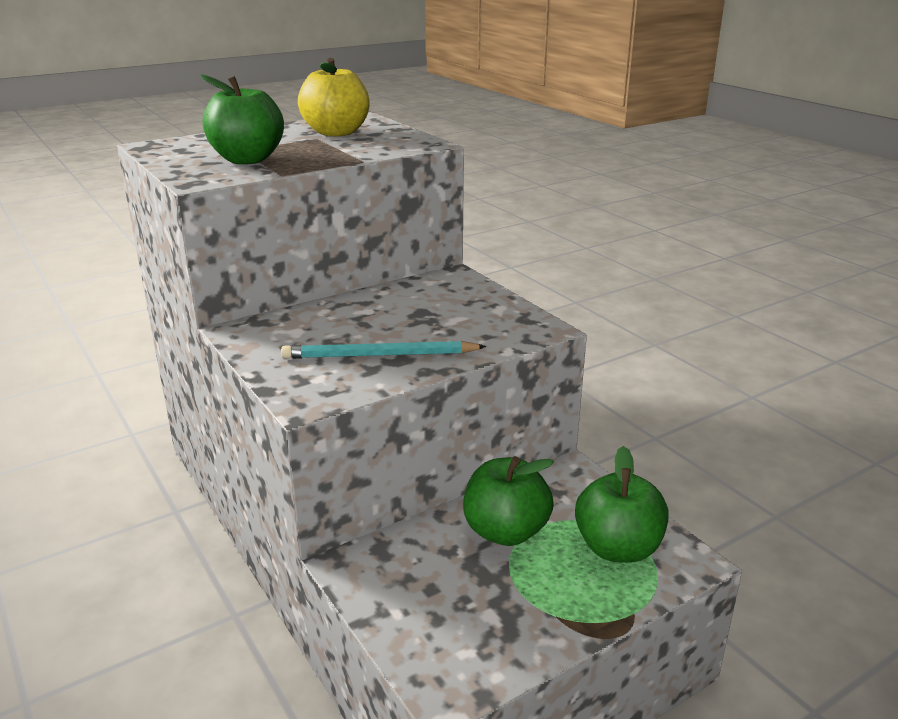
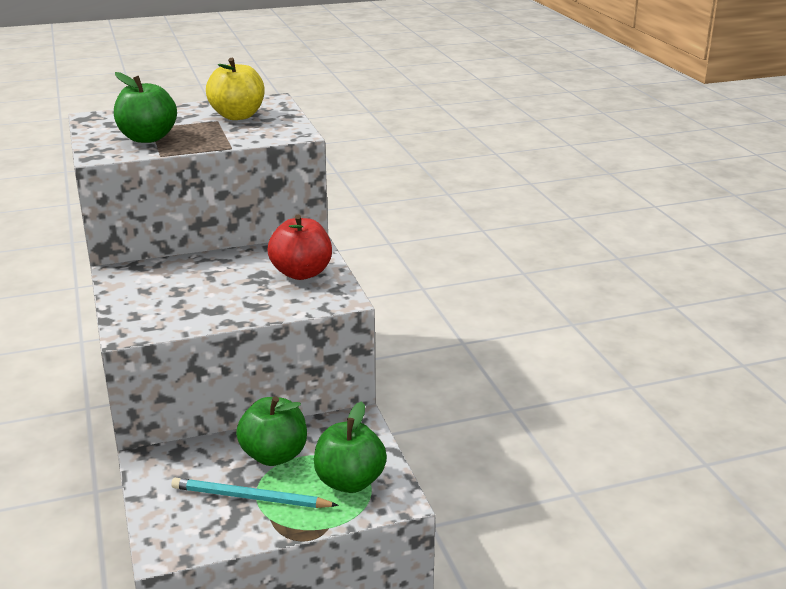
camera: 15 degrees right, 0 degrees up
(379, 355) = (202, 305): turquoise pencil -> turquoise pencil (250, 497)
(470, 306) = (301, 273): none -> red apple

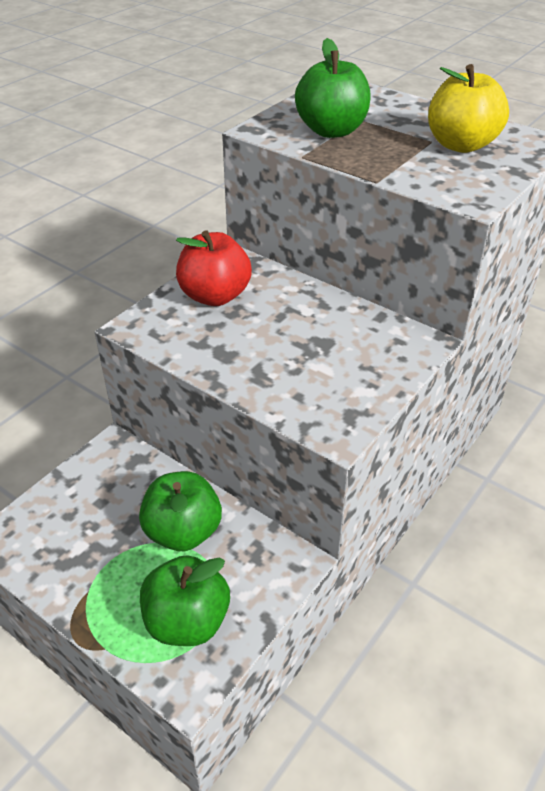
camera: 55 degrees right, 15 degrees up
(250, 497) = (108, 554): turquoise pencil -> none
(301, 273) = (356, 369): red apple -> red apple (215, 296)

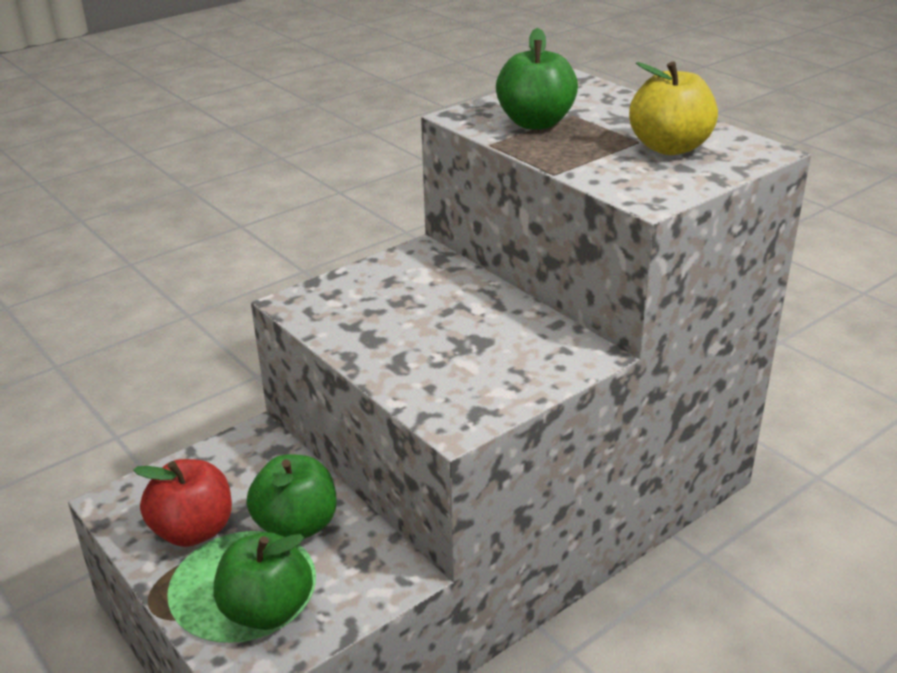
camera: 15 degrees right, 10 degrees down
(215, 296) = (386, 284): red apple -> red apple (193, 530)

